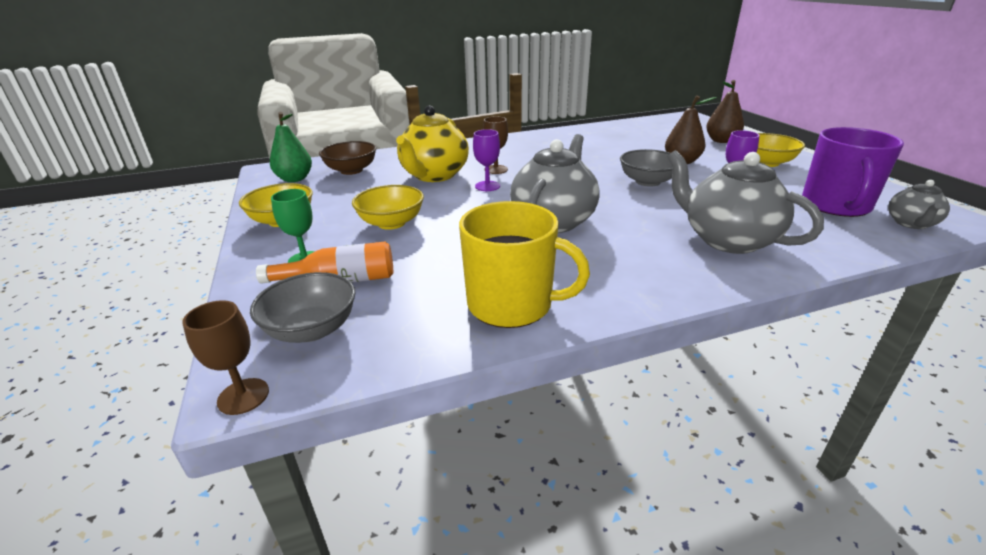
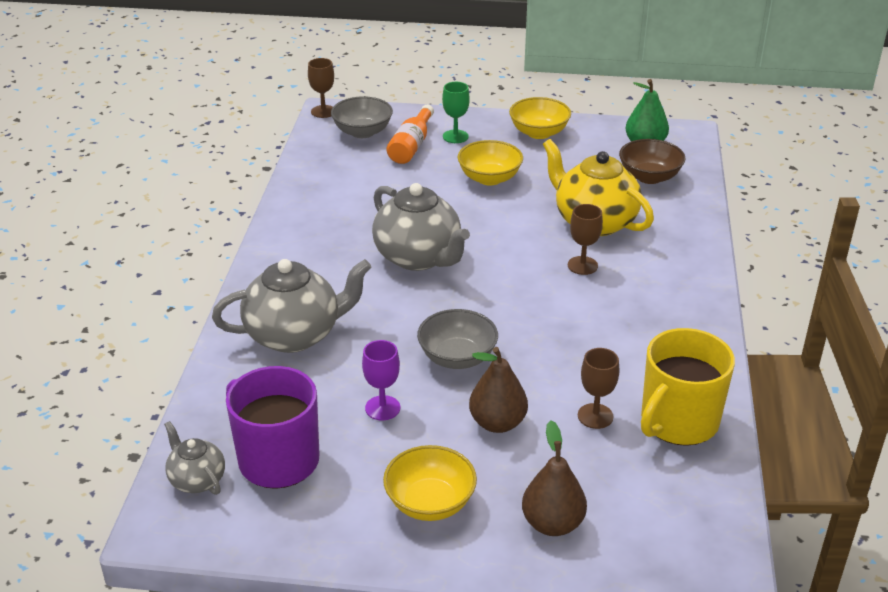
camera: 115 degrees right, 5 degrees up
(487, 186) = (535, 246): purple goblet -> none
(512, 304) = (317, 199): yellow mug -> yellow mug (678, 421)
(635, 145) = (595, 416): none -> brown goblet

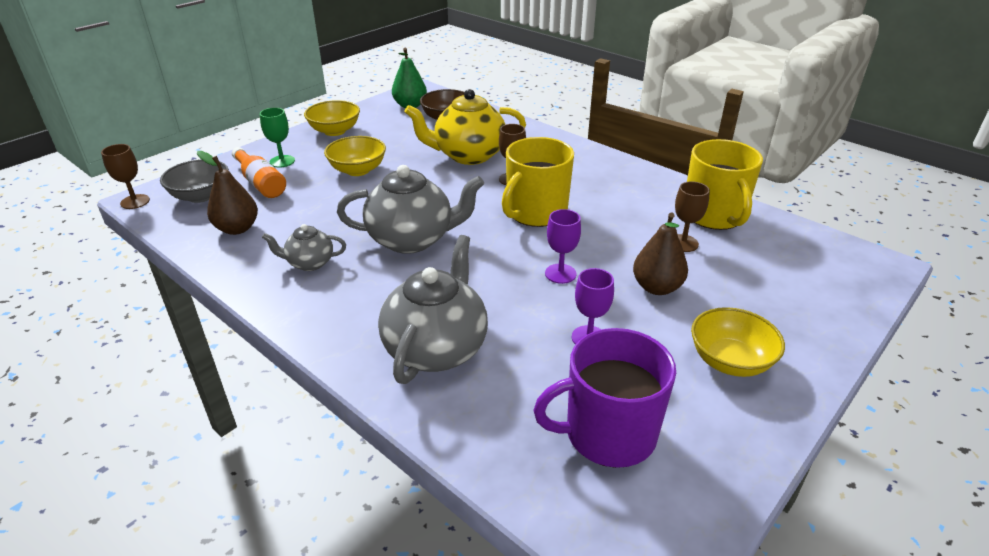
camera: 55 degrees left, 0 degrees up
(197, 480) = (595, 510): grey teapot -> grey teapot (309, 263)
(457, 357) = (560, 273): grey bowl -> purple goblet
(540, 304) = (535, 212): none -> yellow mug
(552, 523) = (790, 310): brown pear -> brown pear (237, 228)

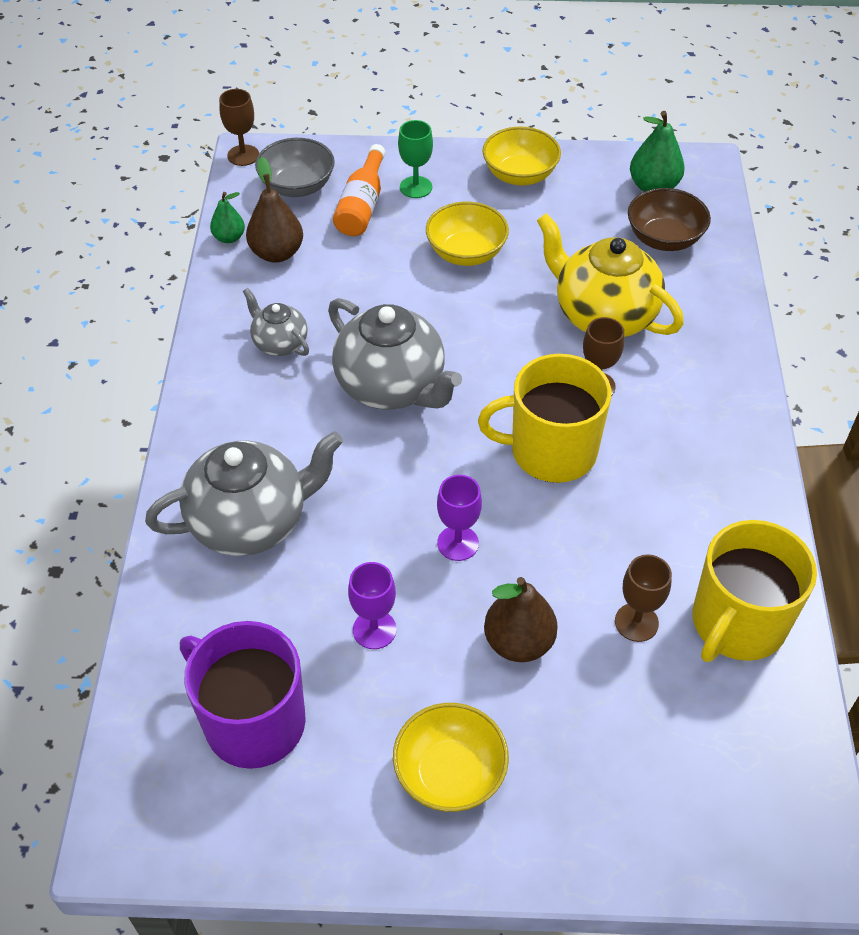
camera: 50 degrees right, 15 degrees up
(189, 240) = (229, 238): none -> green pear

